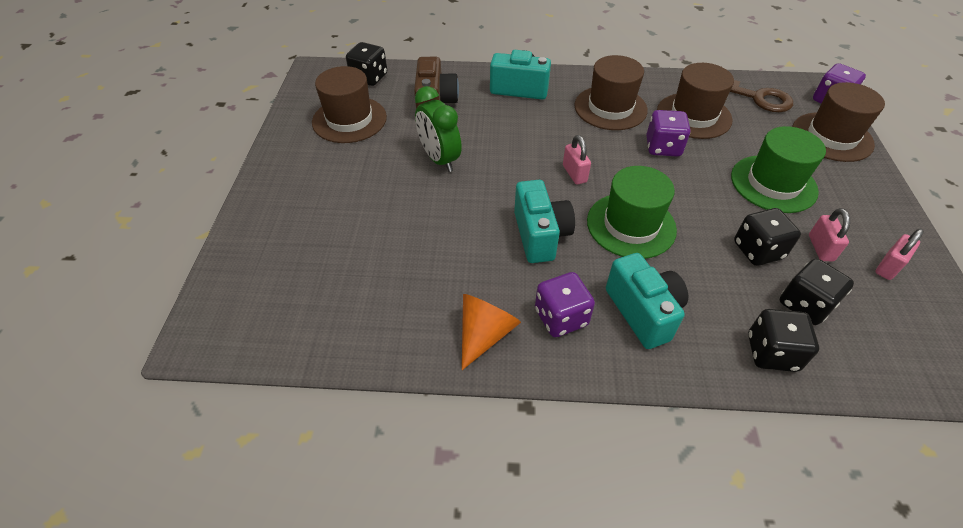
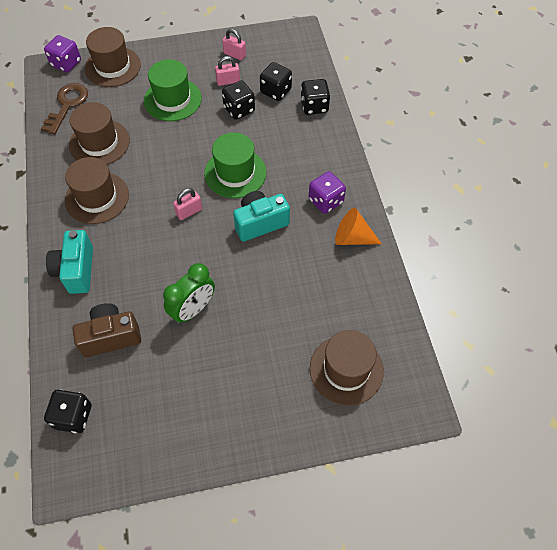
camera: 105 degrees left, 10 degrees up
(349, 120) = (151, 407): brown hat -> brown hat (346, 369)
(643, 312) = (307, 162): turquoise camera -> none
(663, 147) = (144, 160): purple dice -> none

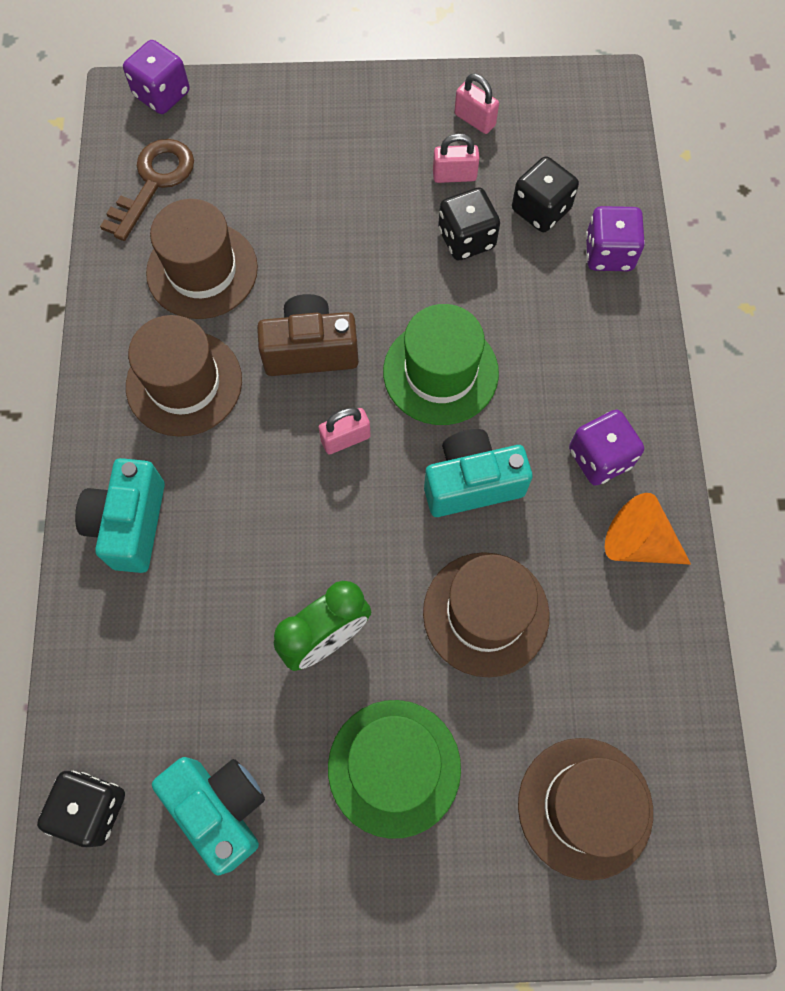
camera: 10 degrees right, 10 degrees up
(111, 336) = (175, 666): brown camera -> brown camera (310, 350)
(113, 67) = (245, 113): brown hat -> brown hat (486, 614)
(146, 404) = (220, 808): none -> turquoise camera
(172, 99) = (346, 199): green hat -> green hat (394, 767)
(314, 106) = (609, 253): black dice -> purple dice

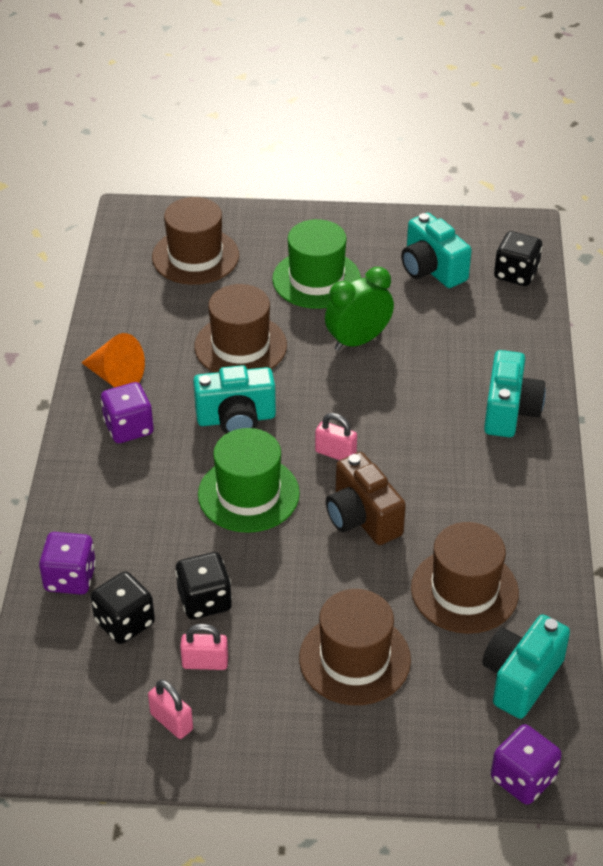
camera: 175 degrees left, 25 degrees down
(154, 182) = (521, 678): brown key -> turquoise camera
(184, 383) = (474, 501): brown hat -> brown hat (354, 659)
(310, 350) = (362, 518): brown camera -> brown camera turned 60 degrees clockwise
(345, 439) = (335, 453): pink padlock -> pink padlock turned 45 degrees clockwise

